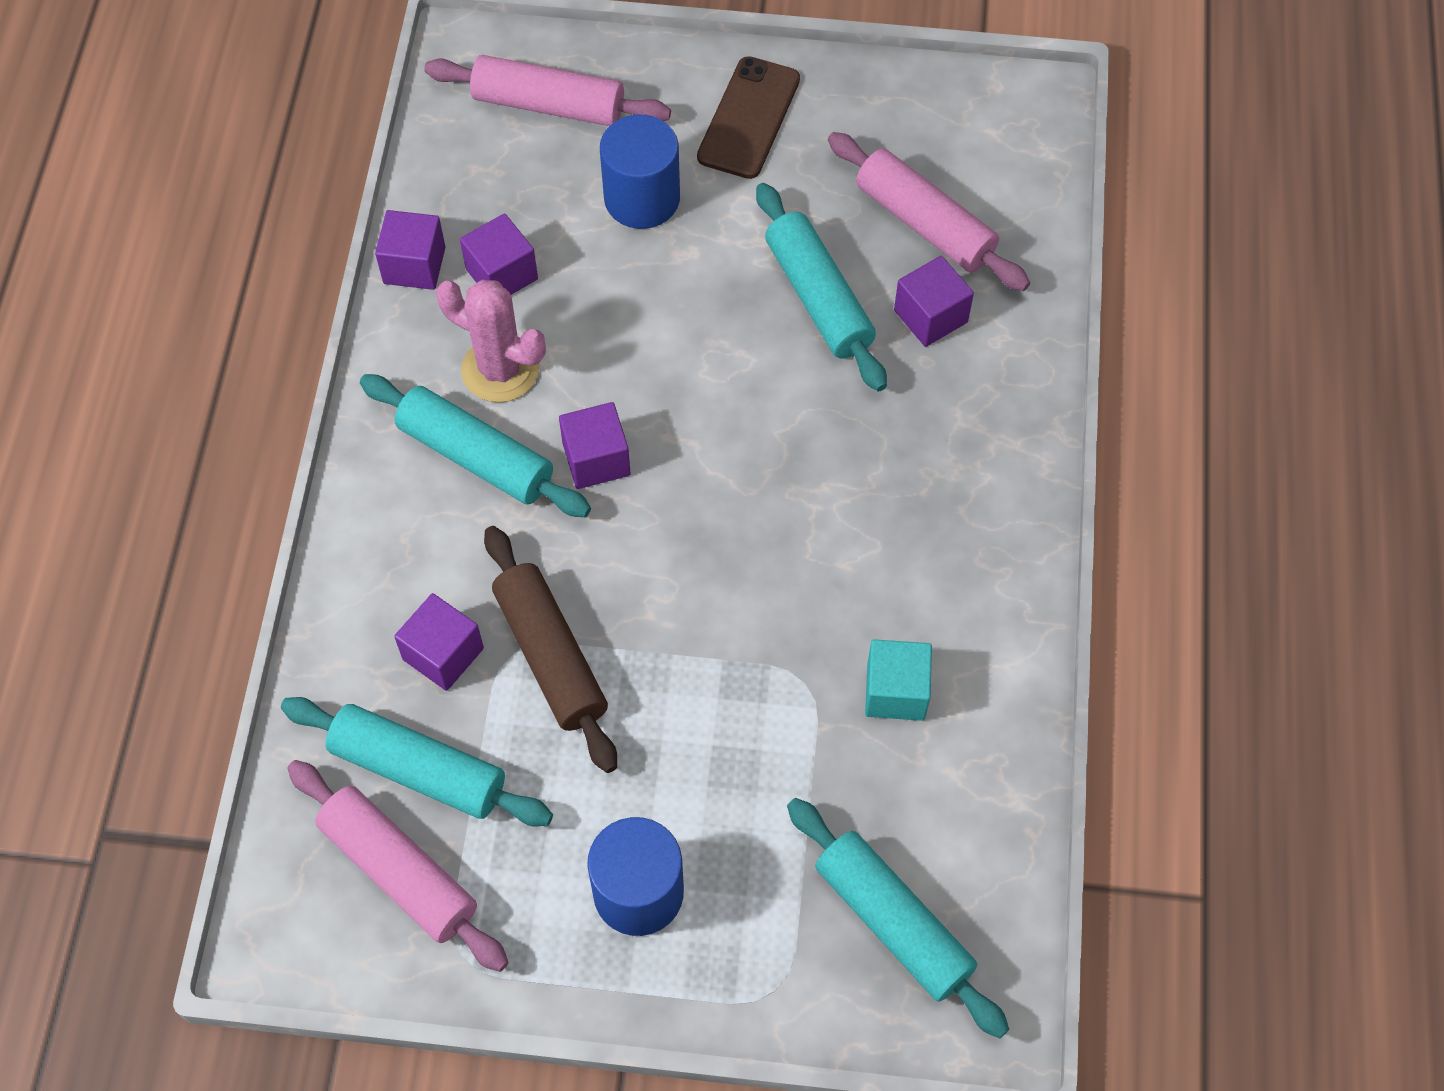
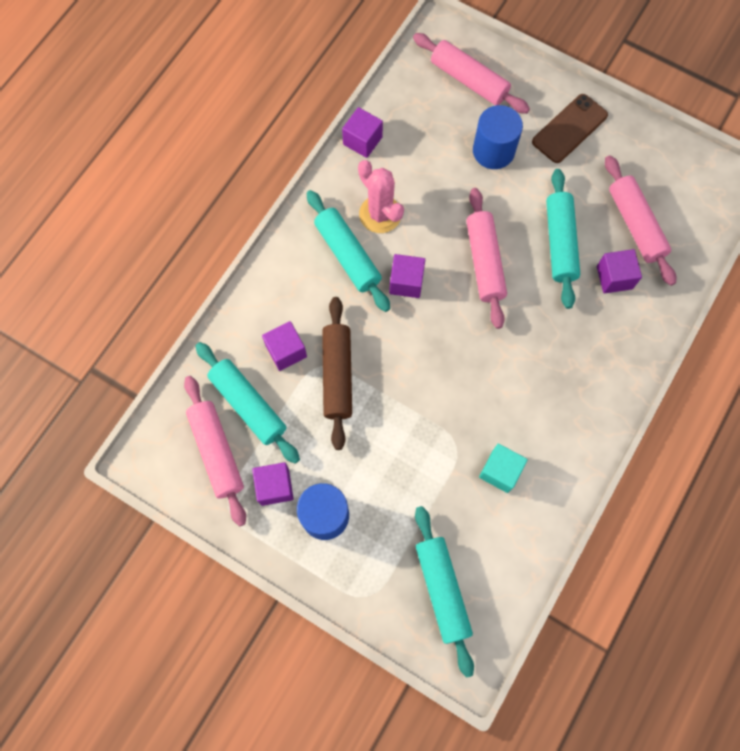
camera: 25 degrees right, 10 degrees up
(502, 274) = (403, 163): purple cube -> purple cube (275, 486)
(711, 376) = (484, 262): none -> pink rolling pin

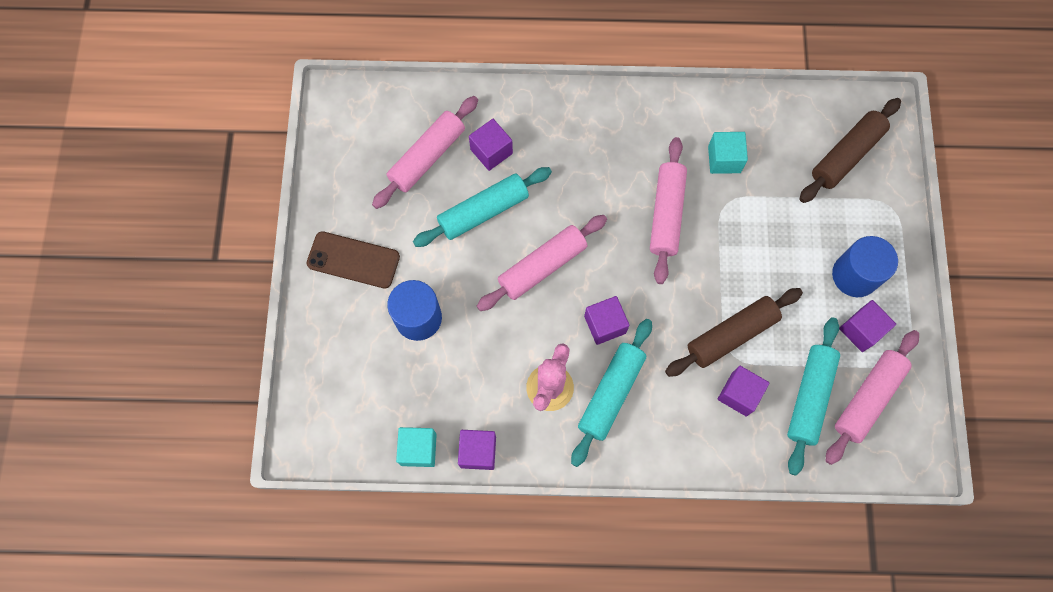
camera: 120 degrees left, 0 degrees up
(389, 103) = (418, 449): none -> turquoise cube
(442, 590) = (846, 155): turquoise rolling pin -> brown rolling pin
(469, 80) = (347, 384): pink rolling pin -> pink rolling pin (666, 214)

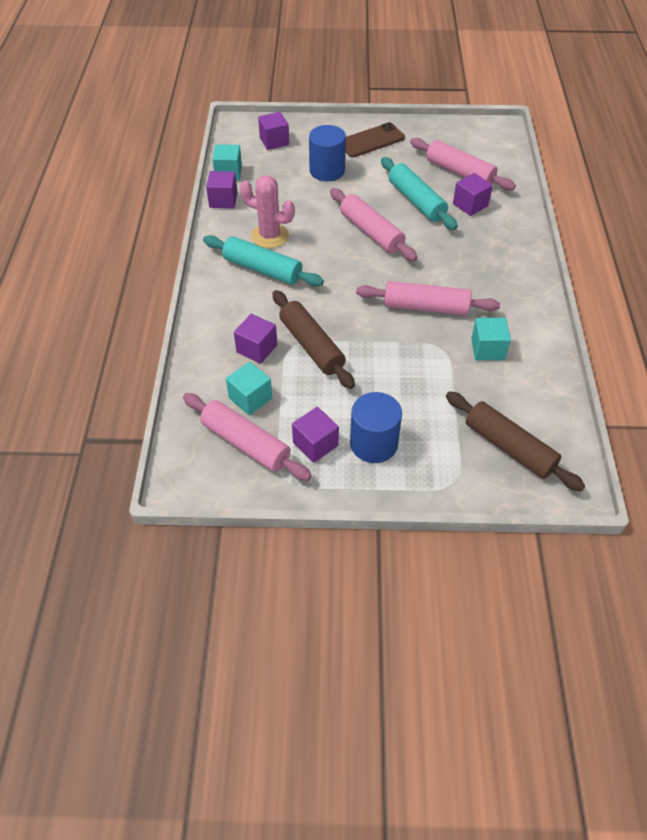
camera: 90 degrees right, 20 degrees down
(353, 260) = (371, 141): brown phone -> brown phone turned 45 degrees clockwise
(605, 324) = (321, 267): purple cube -> purple cube (274, 141)
(809, 397) = (250, 398): turquoise rolling pin -> turquoise cube

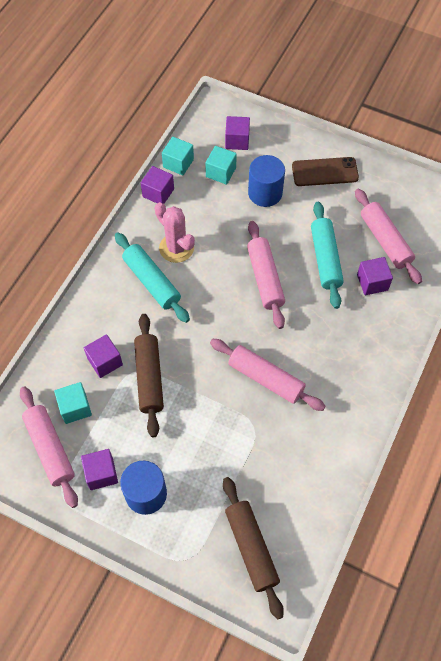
camera: 25 degrees right, 10 degrees up
(487, 349) = (292, 444): turquoise cube -> turquoise cube (221, 172)

